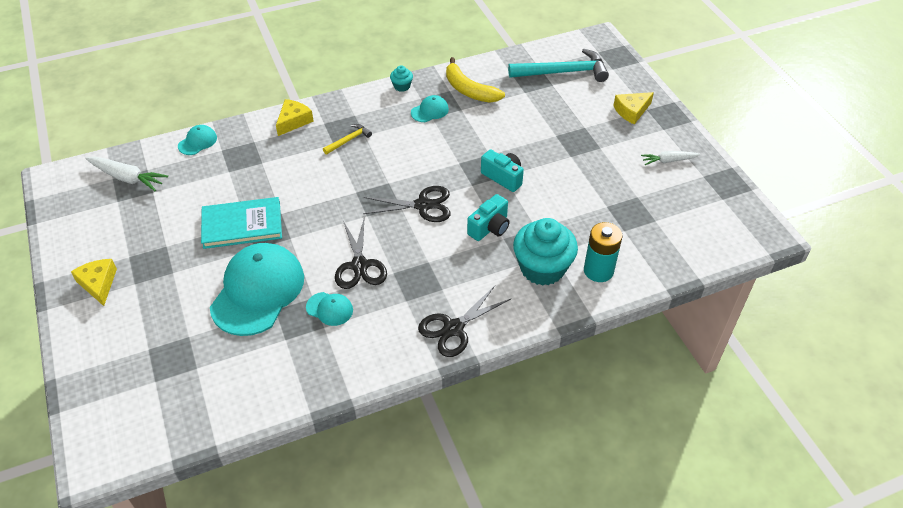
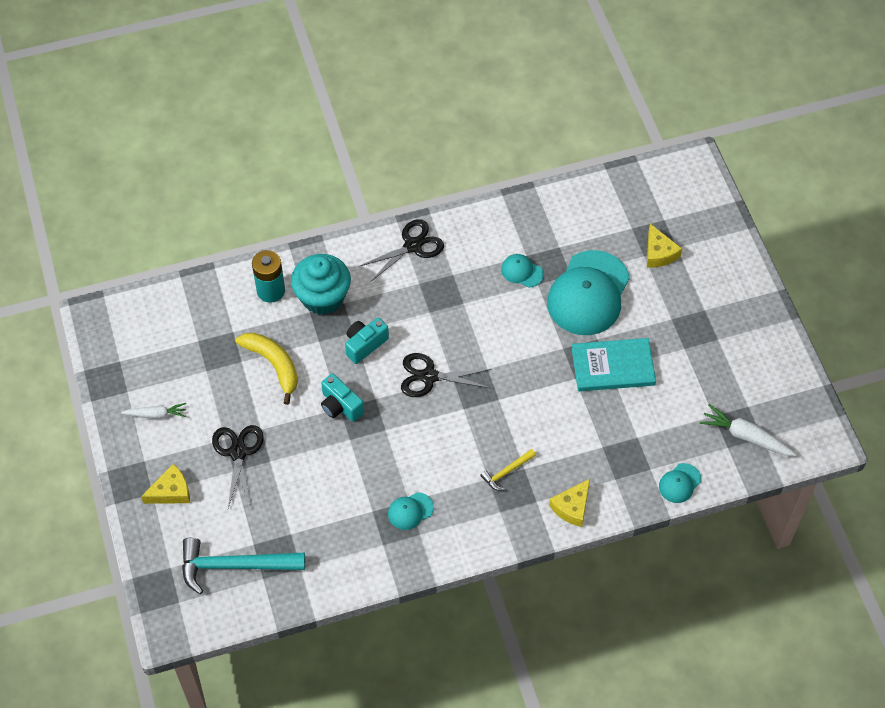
camera: 175 degrees left, 10 degrees up
(98, 284) = (738, 312): yellow cheese -> yellow cheese (659, 253)
(359, 266) = (495, 312): black scissors -> black scissors (238, 452)
(402, 86) = (441, 556): turquoise cupcake -> none
(469, 90) = (358, 543): yellow banana -> yellow banana (273, 365)

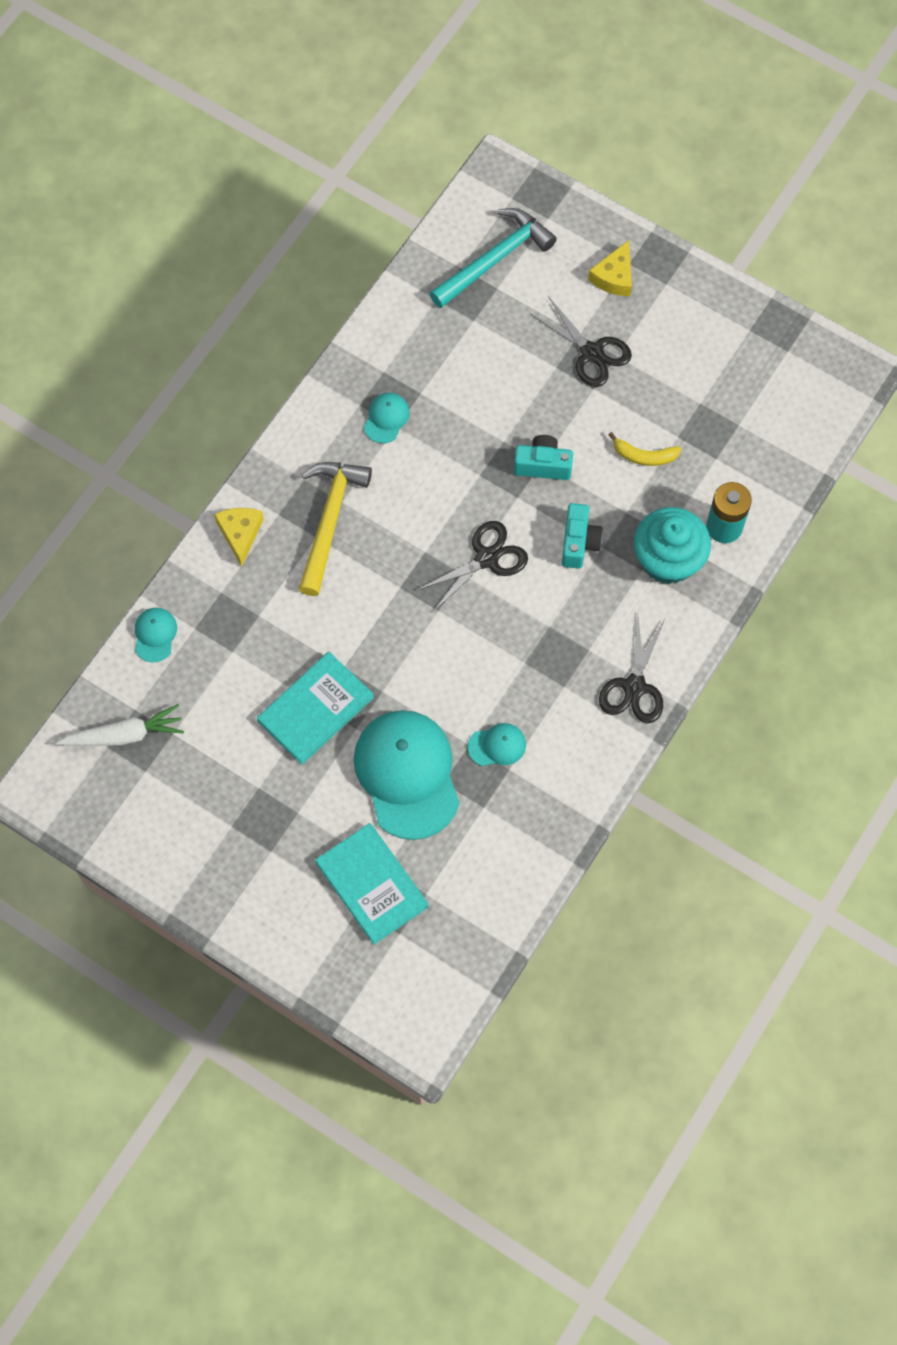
camera: 140 degrees right, 10 degrees up
(156, 414) = (700, 330): white carrot -> none
(273, 365) = (644, 456): yellow banana -> yellow banana, size x0.64
(506, 472) = (329, 521): yellow hammer -> yellow hammer, size x2.03
(659, 253) = (372, 884): yellow cheese -> turquoise book

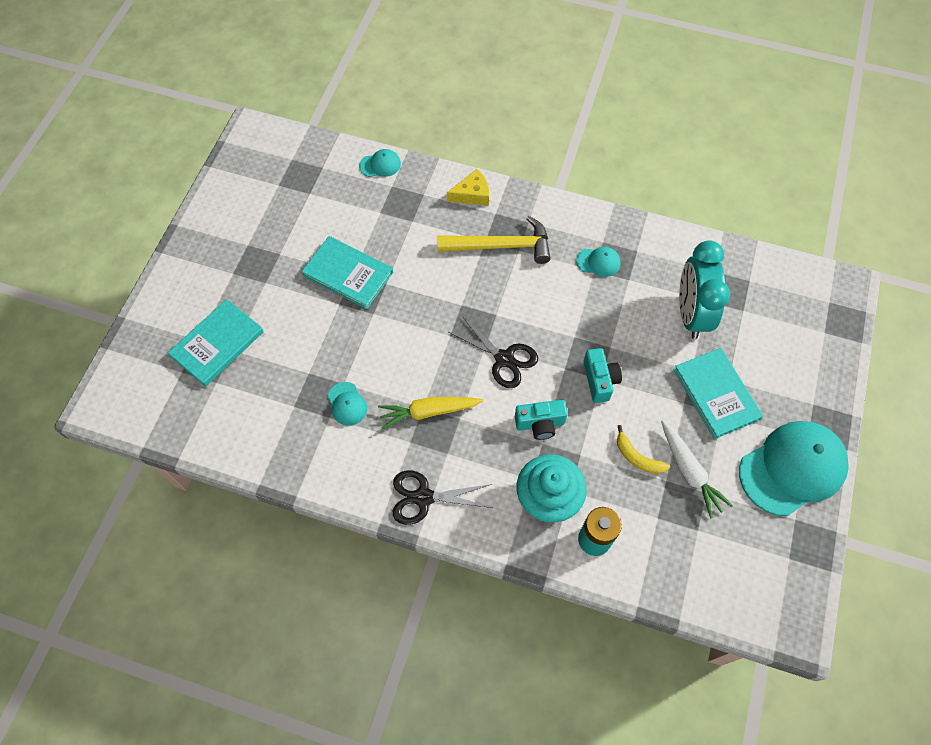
camera: 75 degrees right, 5 degrees down
(124, 735) = (302, 166): white carrot -> white carrot (689, 471)
(407, 774) = (310, 346): turquoise cap -> turquoise cap (792, 468)
(485, 343) = (690, 314): none -> turquoise clock
(495, 259) = (768, 303): turquoise hammer -> none
(532, 657) = (428, 412): none -> yellow carrot
(592, 353) = (716, 394): black scissors -> turquoise book
(614, 277) = (795, 395): yellow cheese -> none
(644, 456) = (637, 457): yellow banana -> yellow banana turned 45 degrees counterclockwise

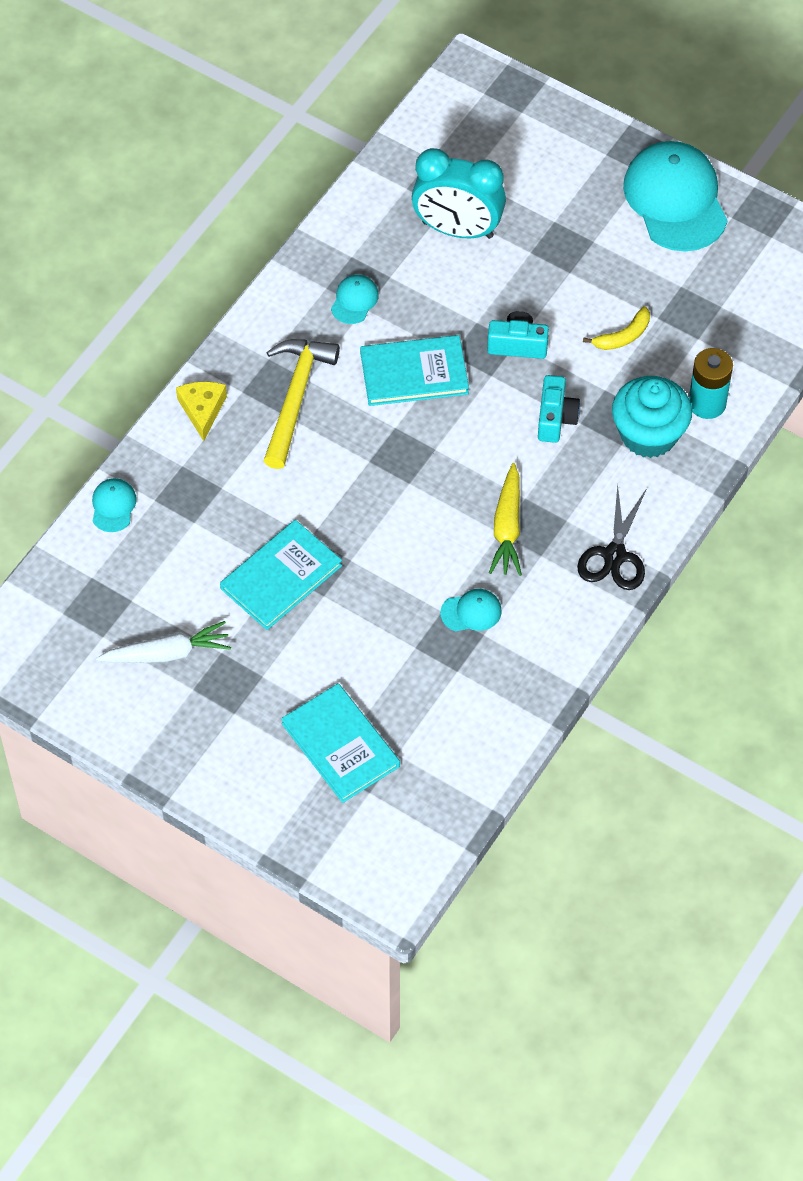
camera: 75 degrees left, 5 degrees down
(504, 359) = (460, 433): black scissors -> none
(689, 471) = (653, 293): white carrot -> white carrot (167, 653)
(716, 394) = (568, 239): turquoise book -> turquoise book (414, 373)

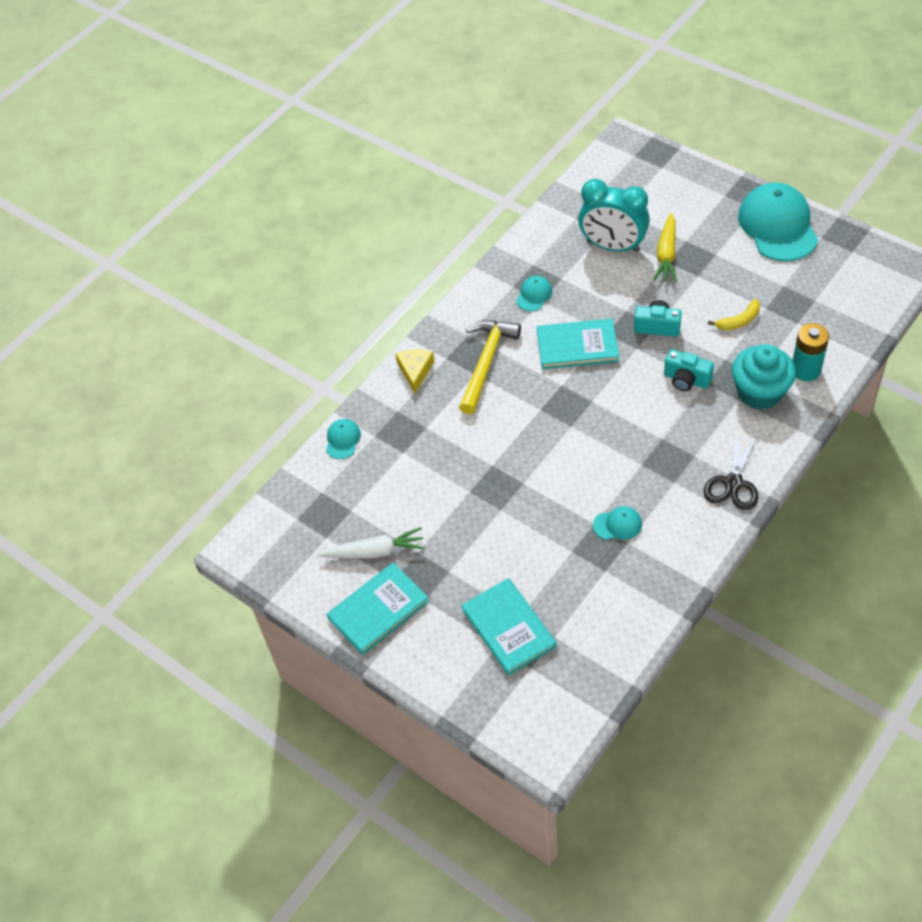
camera: 10 degrees right, 5 degrees down
(281, 577) = (468, 495): turquoise book -> turquoise book (378, 610)
(507, 528) = (647, 460): yellow carrot -> yellow carrot (666, 254)
(555, 418) = (686, 380): turquoise camera -> turquoise camera turned 105 degrees clockwise

